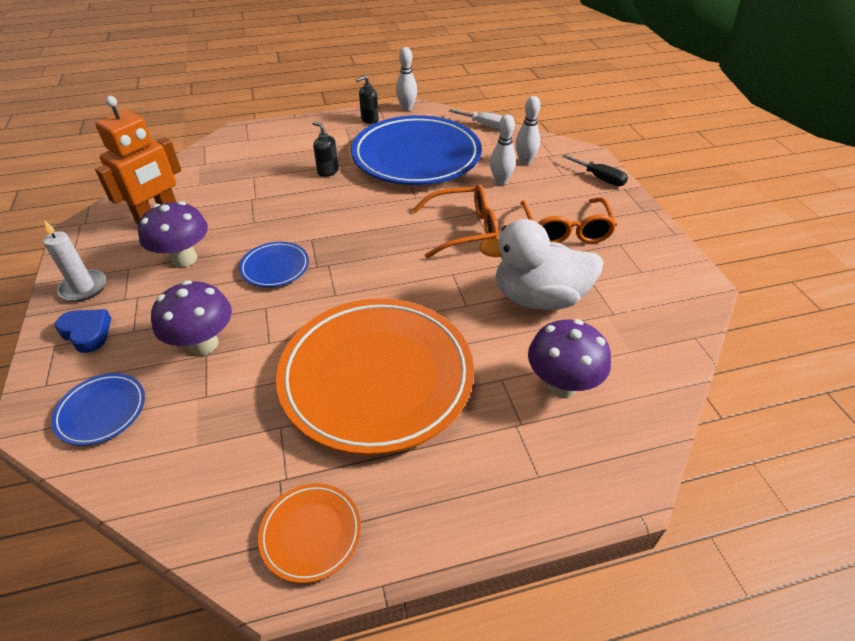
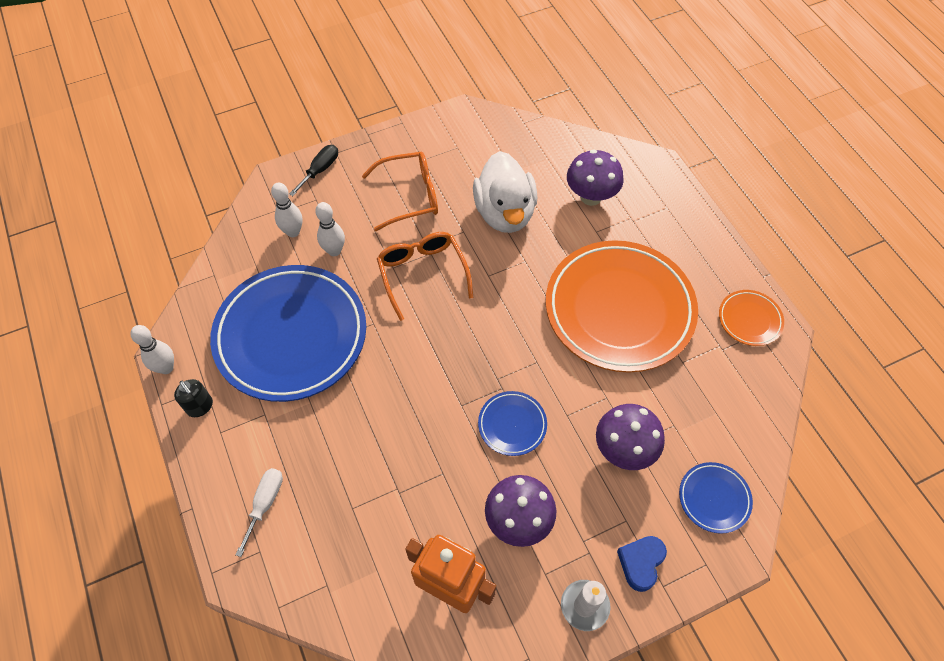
camera: 100 degrees left, 15 degrees up
(328, 171) = (331, 424): black soap dispenser -> none
(484, 125) = (213, 275): white screwdriver -> white screwdriver (265, 504)

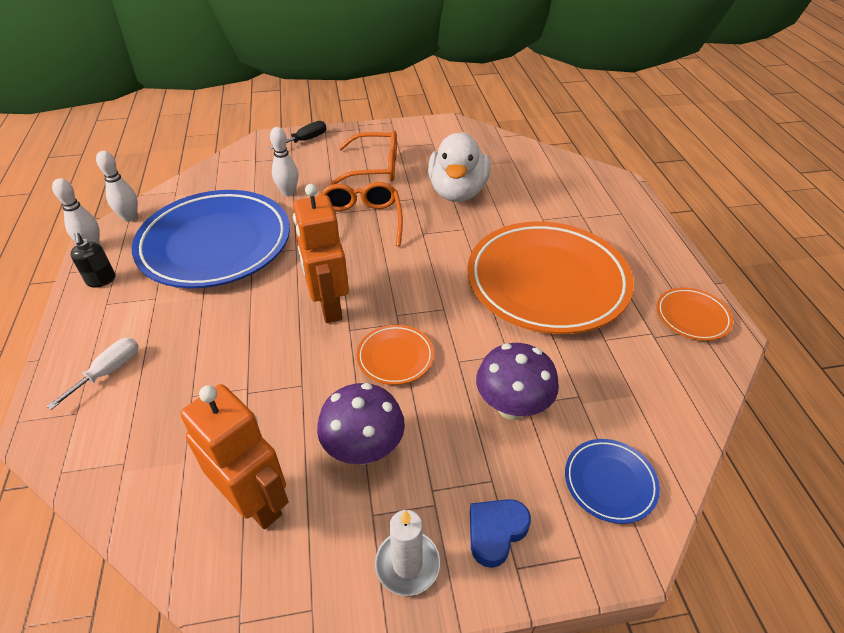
camera: 15 degrees right, 15 degrees down
(293, 232) = (260, 175): white bowling pin -> white bowling pin (130, 217)
(432, 384) = (328, 306): none -> orange robot
(512, 425) = (395, 357): blue plate -> orange plate
(591, 197) = (546, 194): purple mushroom -> none

